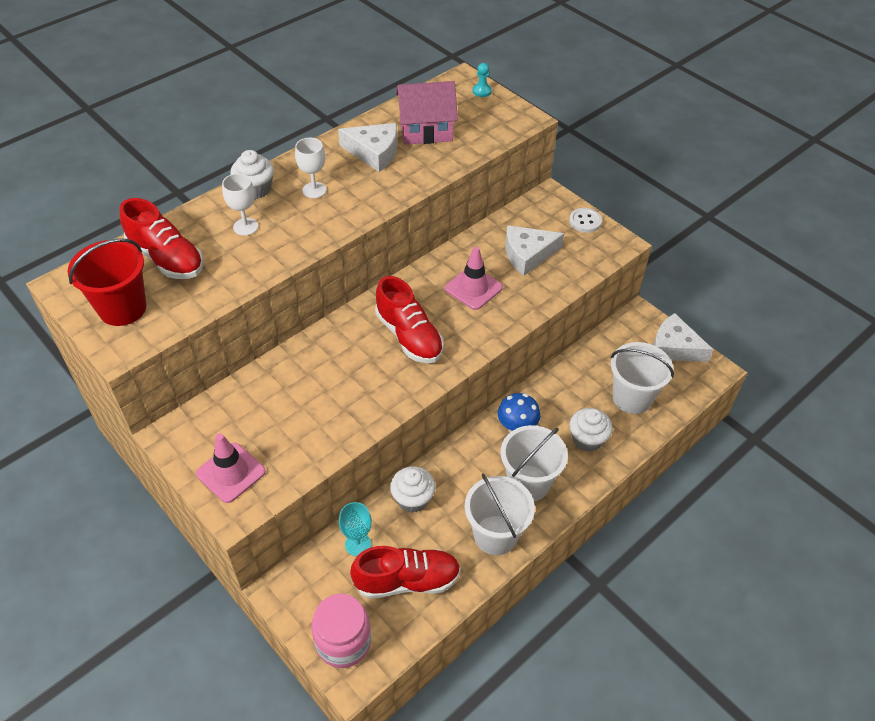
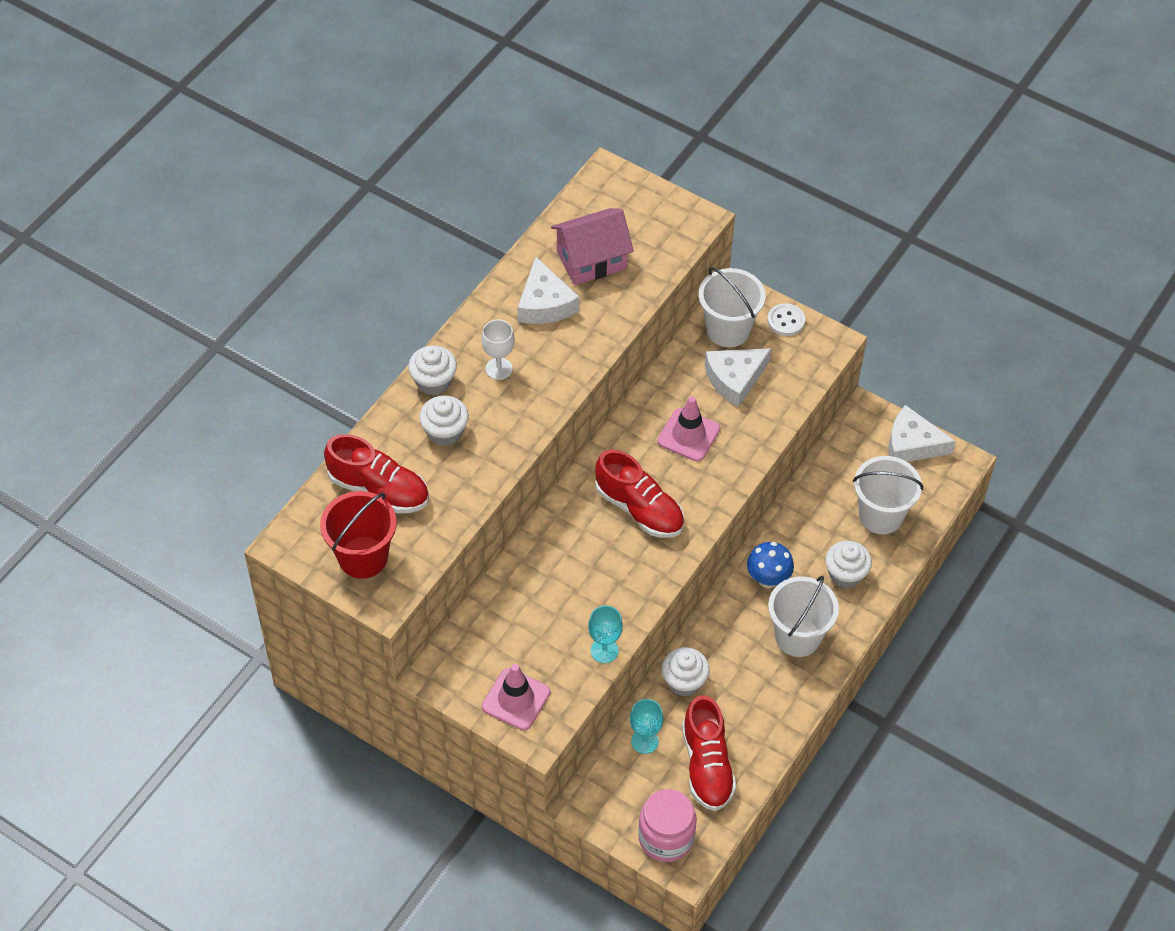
camera: 15 degrees left, 5 degrees up
(245, 227) = (445, 432): white goblet -> white cupcake
(330, 448) = (604, 651): none -> turquoise goblet
(374, 152) = (545, 303): white cheese -> white cheese turned 75 degrees clockwise
(407, 580) = (707, 765): red shoe -> red shoe turned 105 degrees clockwise
(482, 91) = (635, 188): turquoise pawn -> none
(495, 535) = (780, 698): white bucket -> white bucket (728, 330)

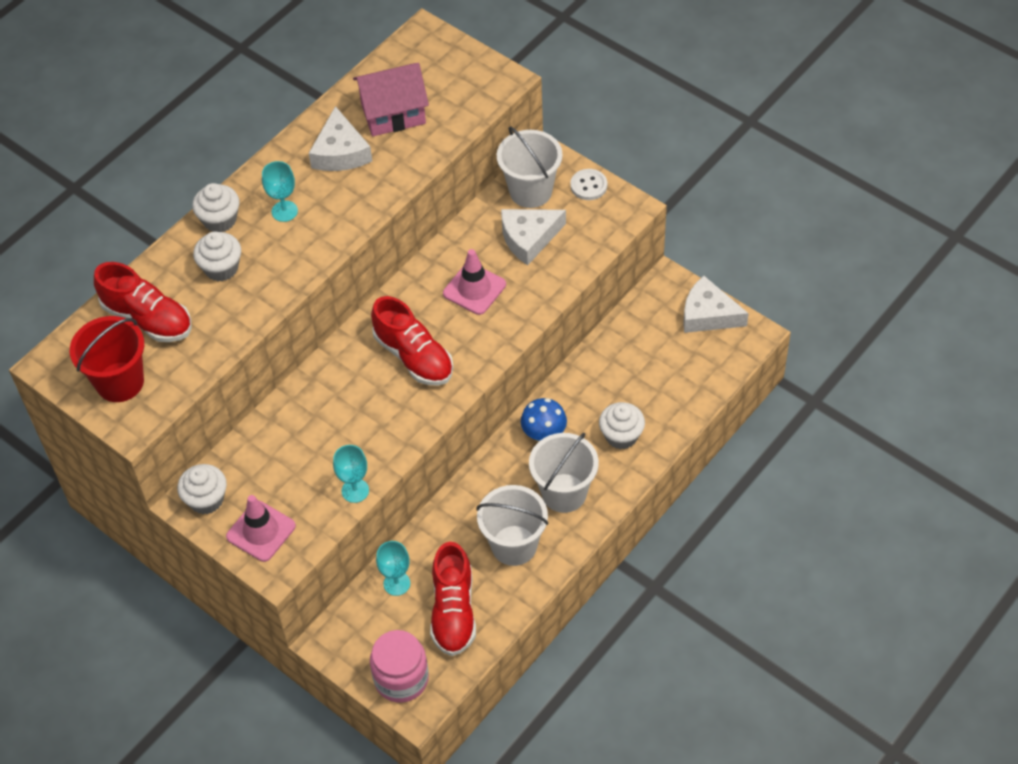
camera: 10 degrees right, 0 degrees up
(499, 369) = (284, 211): white goblet -> turquoise goblet
(684, 681) = (445, 528): white cupcake -> white cupcake (206, 499)
(880, 515) = (665, 381): white bucket -> white bucket (514, 545)

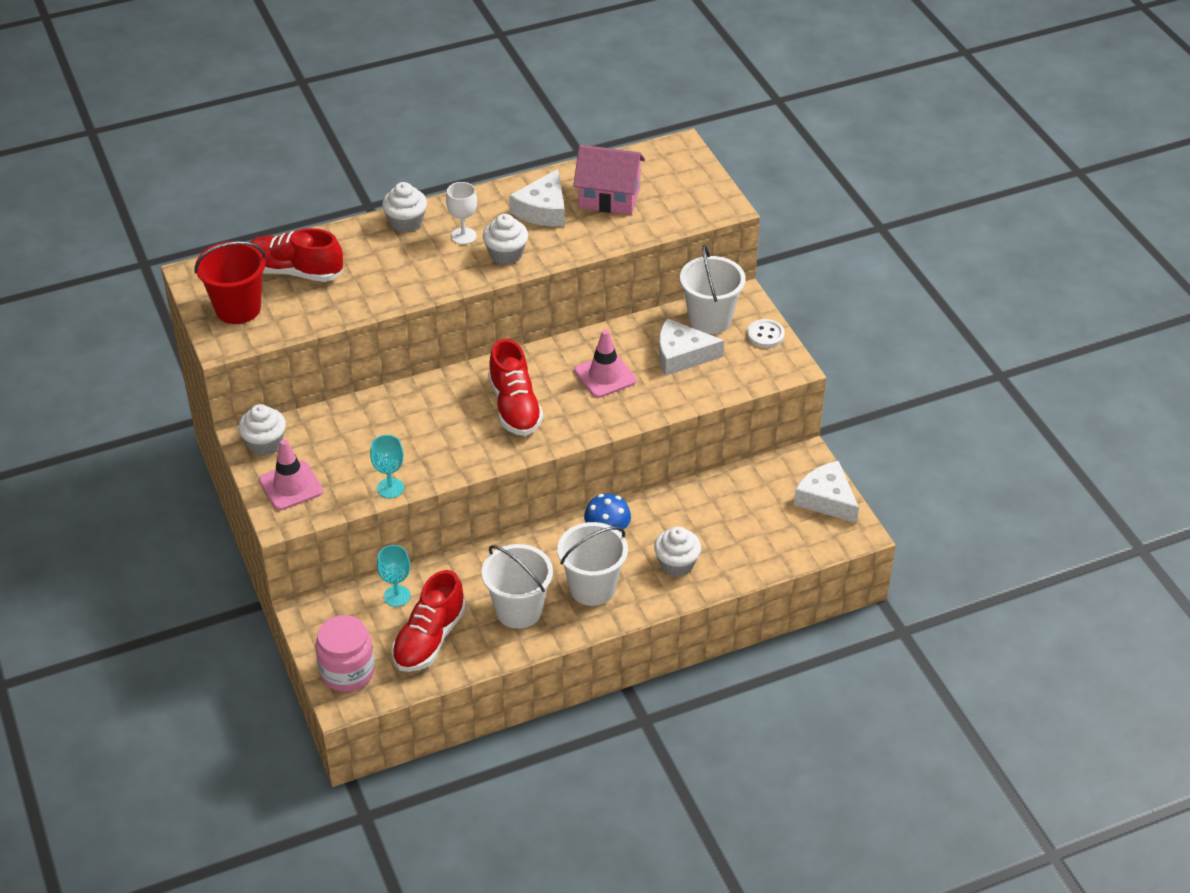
camera: 25 degrees right, 10 degrees down
(148, 318) = (294, 271): red shoe -> red shoe turned 135 degrees clockwise
(221, 268) = (380, 258): white cupcake -> white cupcake (506, 254)
(284, 211) = (463, 236): turquoise goblet -> white goblet

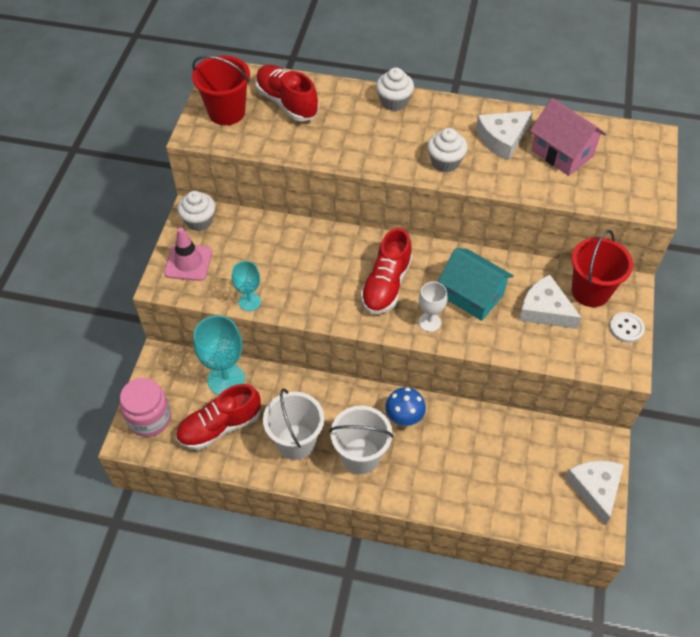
camera: 35 degrees right, 10 degrees up
(397, 596) = (226, 379): turquoise goblet -> turquoise goblet, size x1.72
(463, 236) = (426, 132): white goblet -> white goblet (429, 322)
(605, 376) = (472, 295): pink traffic cone -> turquoise house
(676, 564) = (436, 474): white cupcake -> none
(710, 319) = (590, 291): white bucket -> red bucket

